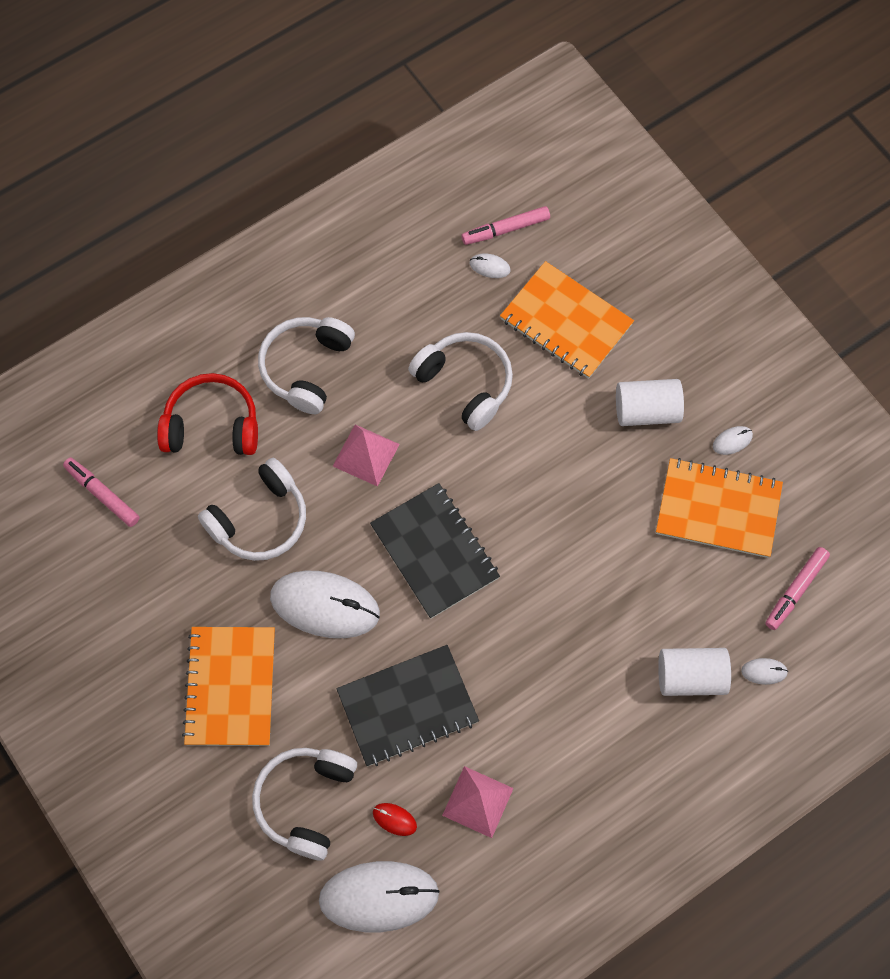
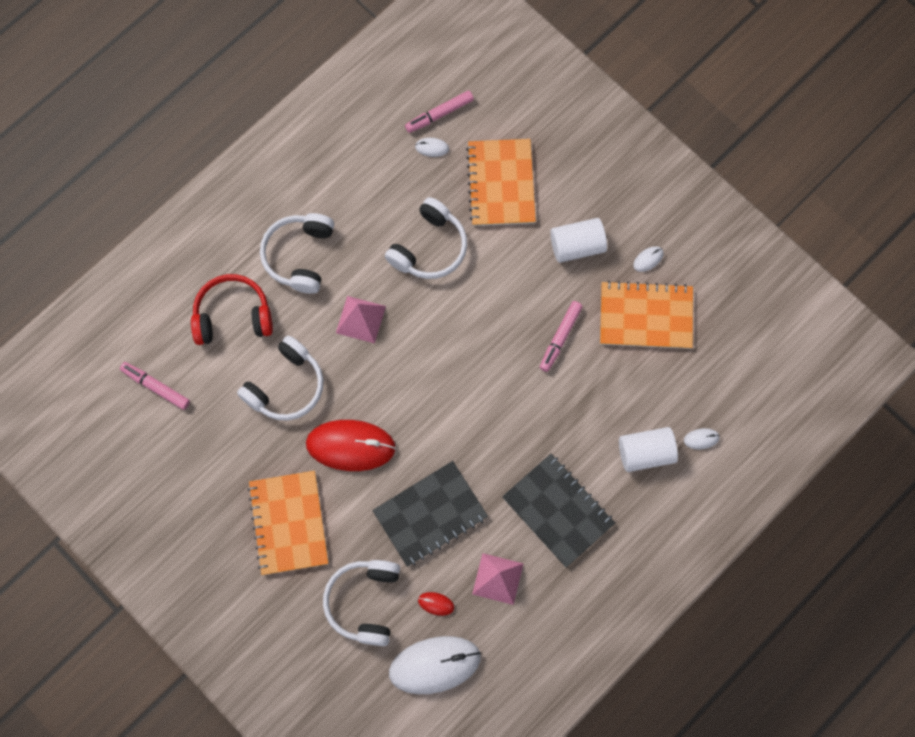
camera: 10 degrees left, 5 degrees up
(325, 605) = (350, 446): white mouse -> red mouse
(435, 552) = (429, 388): black notebook -> black notebook (558, 510)
(465, 383) = (429, 247): white headphones -> white headphones turned 90 degrees clockwise
(566, 322) = (501, 184): orange notebook -> orange notebook turned 60 degrees clockwise
(795, 590) = (715, 371): pink marker -> pink marker (560, 338)

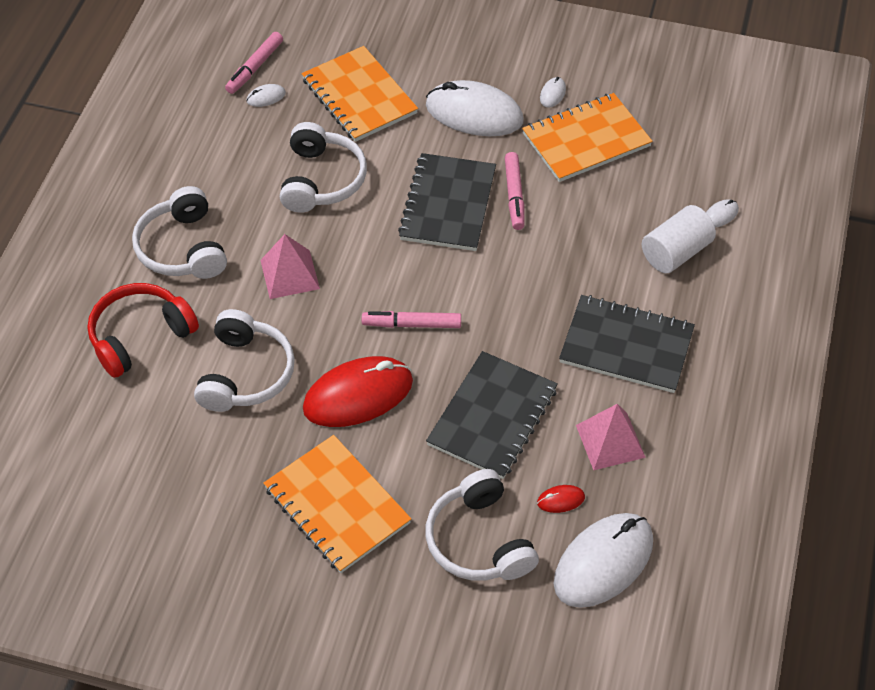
camera: 30 degrees left, 20 degrees down
(156, 387) = (89, 446): pink marker -> pink marker (412, 324)
(507, 319) = (448, 204): none -> black notebook
(577, 246) = (474, 113): white cylinder -> white mouse

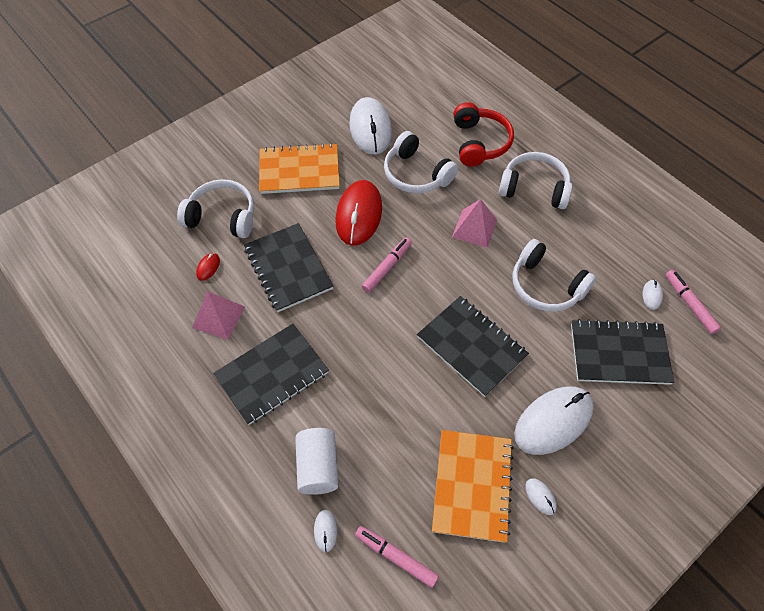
camera: 125 degrees right, 5 degrees up
(359, 96) = (619, 353): orange notebook -> black notebook
(514, 195) = (450, 394): pink marker -> pink marker (396, 557)
(603, 562) = (156, 263): white mouse -> white mouse (370, 129)

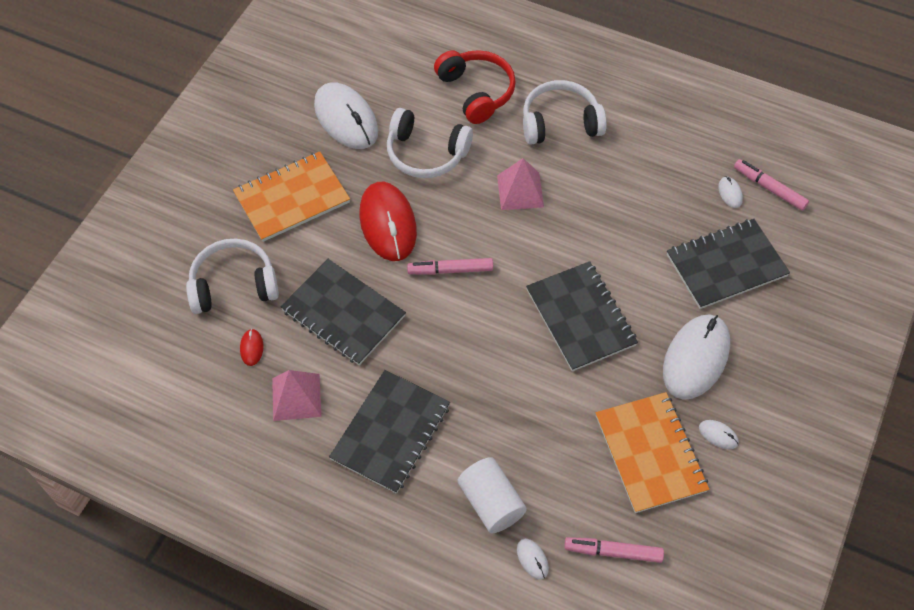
camera: 25 degrees left, 0 degrees up
(387, 268) = (450, 270): pink marker -> pink marker turned 105 degrees counterclockwise
(471, 346) = (580, 317): black notebook -> black notebook turned 45 degrees clockwise
(546, 286) = (623, 224): white headphones -> none

